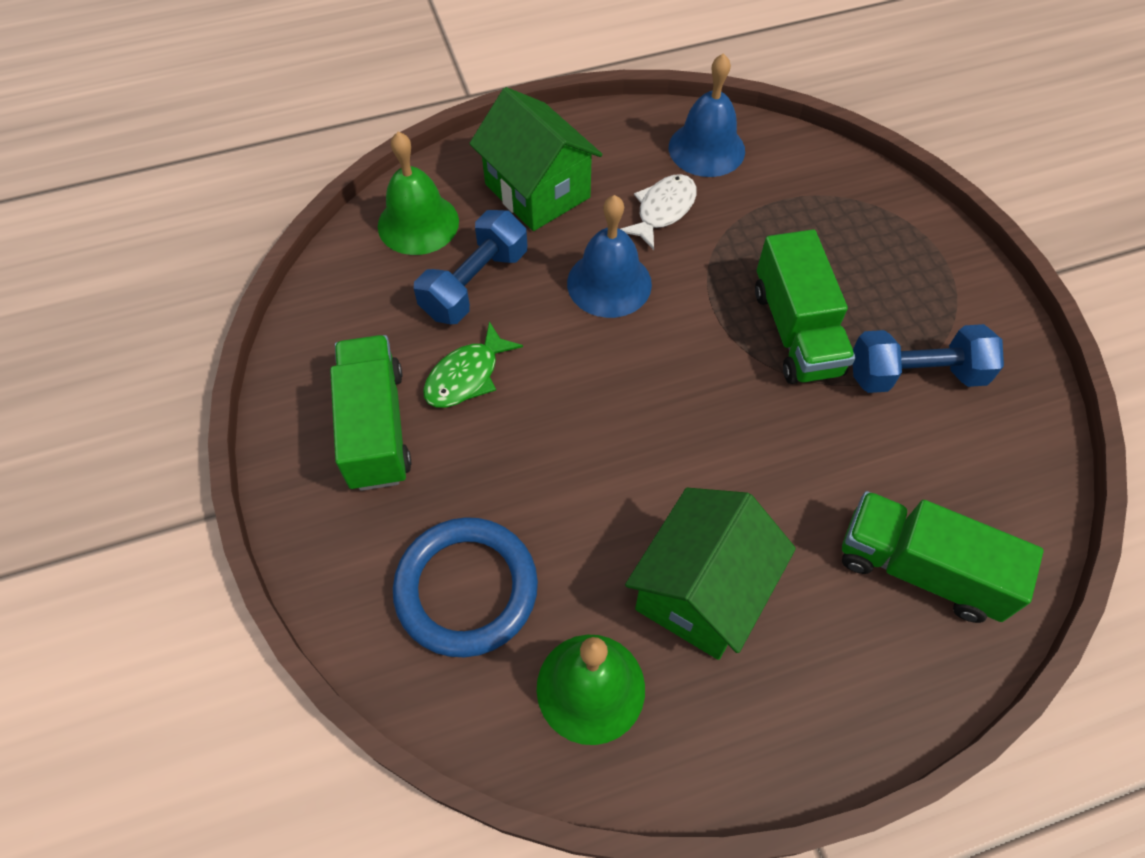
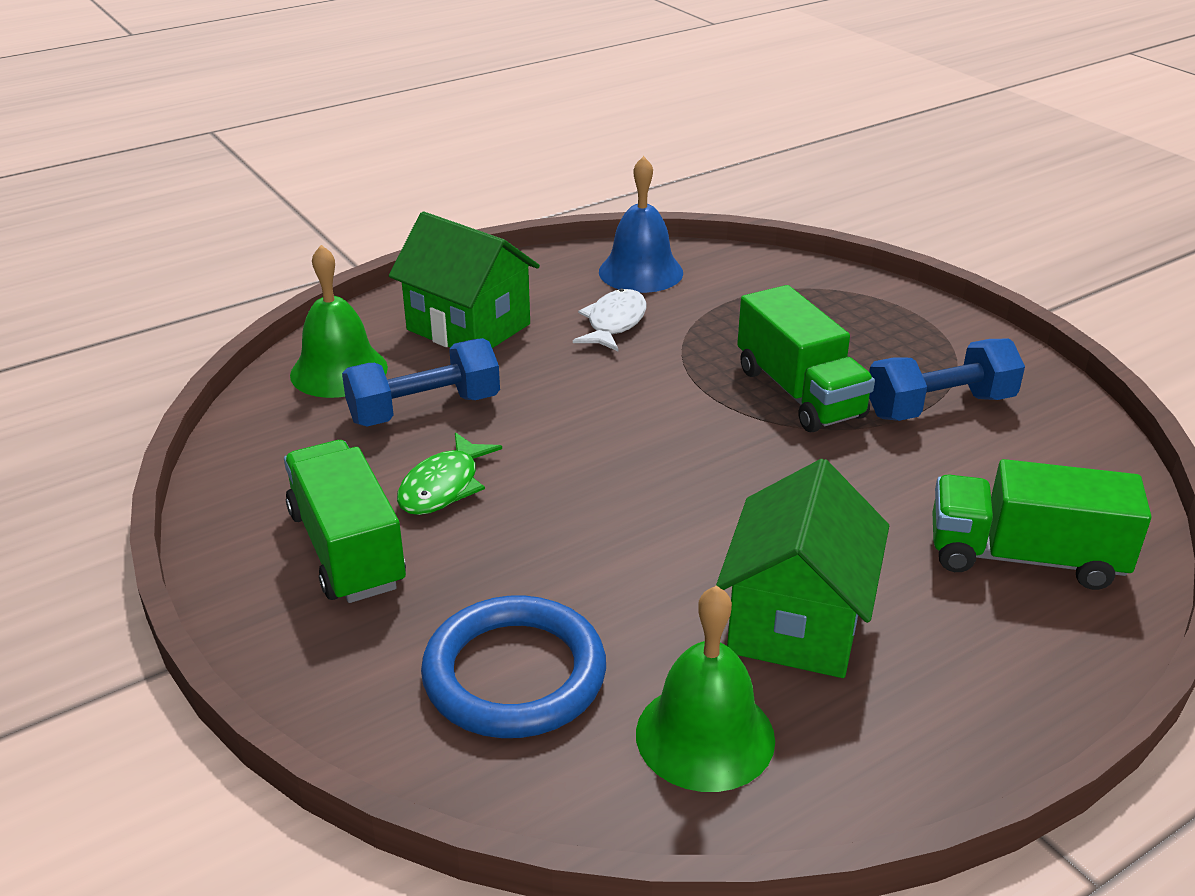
camera: 15 degrees left, 25 degrees down
(475, 284) = (424, 409): blue dumbbell -> blue dumbbell turned 45 degrees clockwise
(609, 283) = (579, 386): blue bell -> none

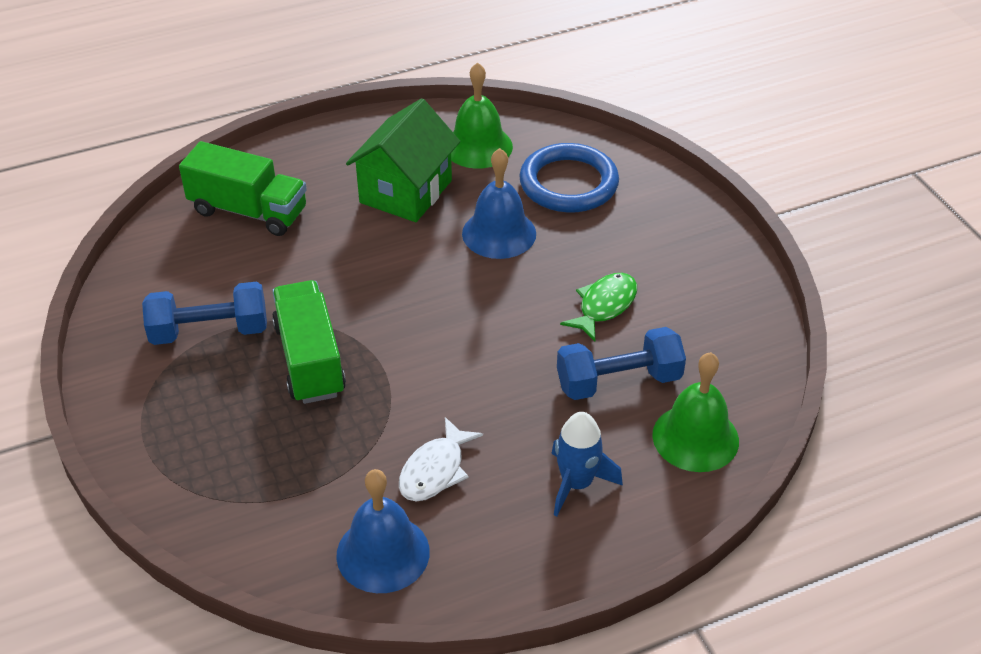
camera: 170 degrees left, 10 degrees up
(347, 549) = (668, 266): green truck -> none
(468, 327) = (576, 483): green house -> blue rocket
(616, 569) = (499, 233): none -> blue bell

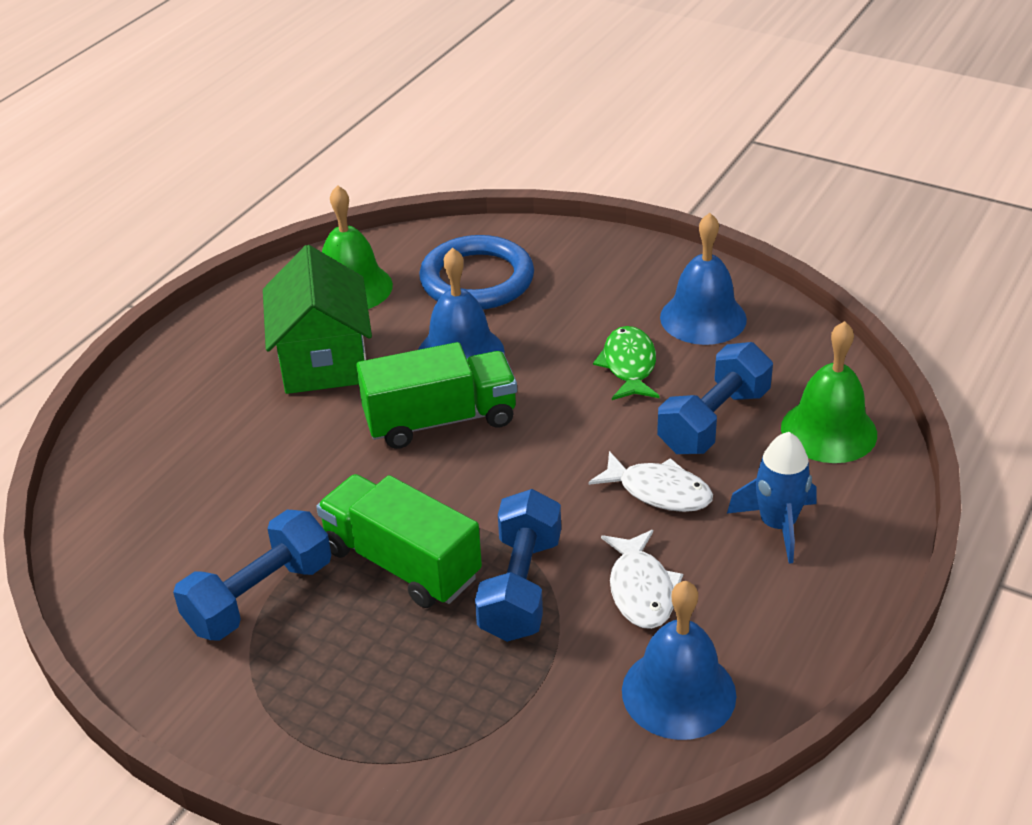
camera: 35 degrees left, 5 degrees down
(248, 211) = (170, 460): green truck -> green truck (440, 420)
(363, 420) = (521, 587): none -> blue dumbbell
(522, 410) = (659, 491): none -> white fish
(700, 299) = (703, 318): none -> blue bell

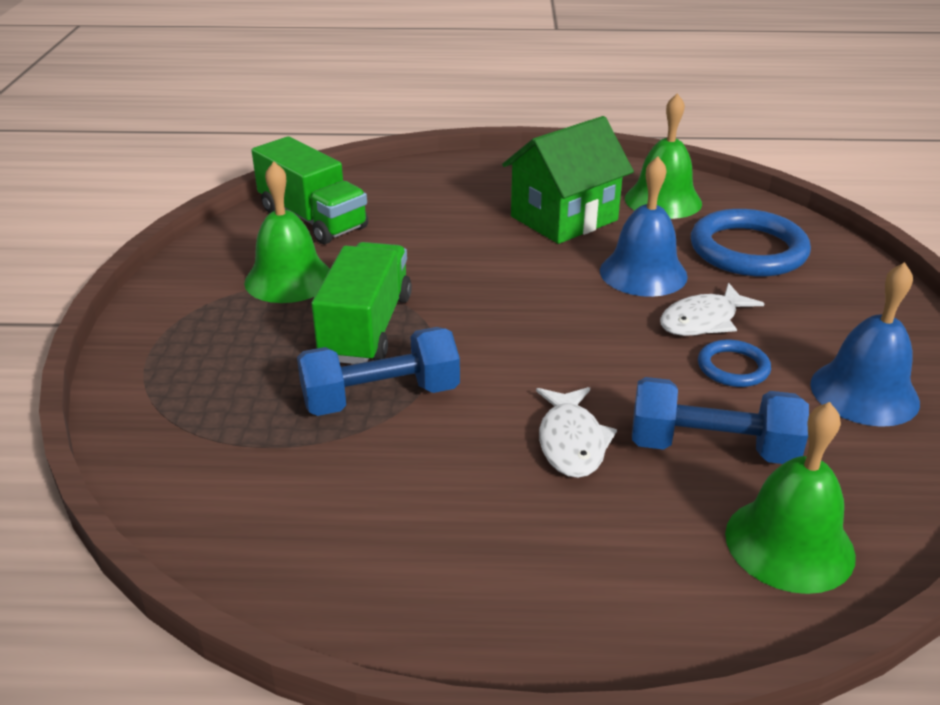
camera: 60 degrees right, 5 degrees down
(259, 596) = (289, 279): blue dumbbell -> green bell
(440, 420) = (549, 291): green truck -> green truck (313, 219)
(629, 365) = (733, 367): green fish -> blue ring
(641, 590) = (426, 472): white fish -> white fish (703, 321)
(678, 692) = (303, 540): blue bell -> none
(777, 525) = (594, 544): blue rocket -> none

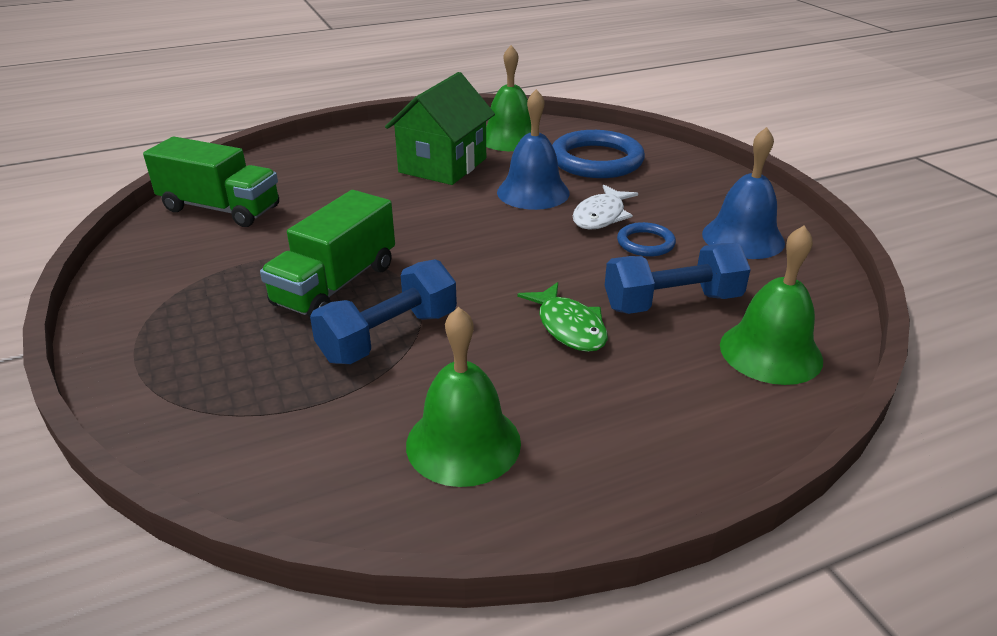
camera: 25 degrees left, 0 degrees up
(289, 279) = (233, 262): green bell -> green bell (463, 443)
(366, 328) = (335, 285): green truck -> green truck turned 135 degrees counterclockwise
(571, 442) = (569, 327): white fish -> green fish

